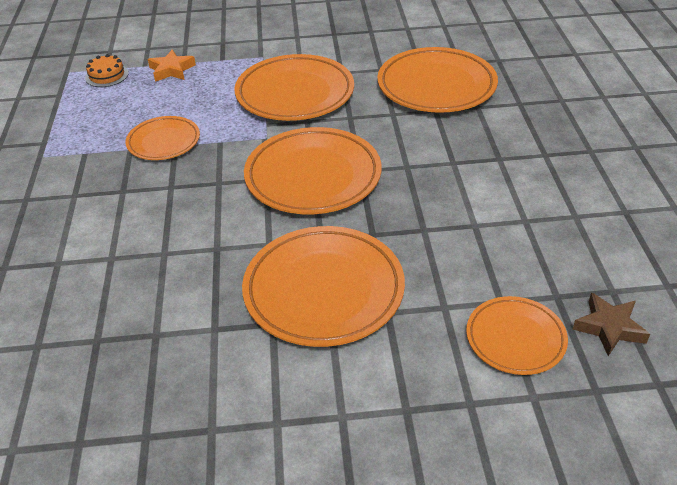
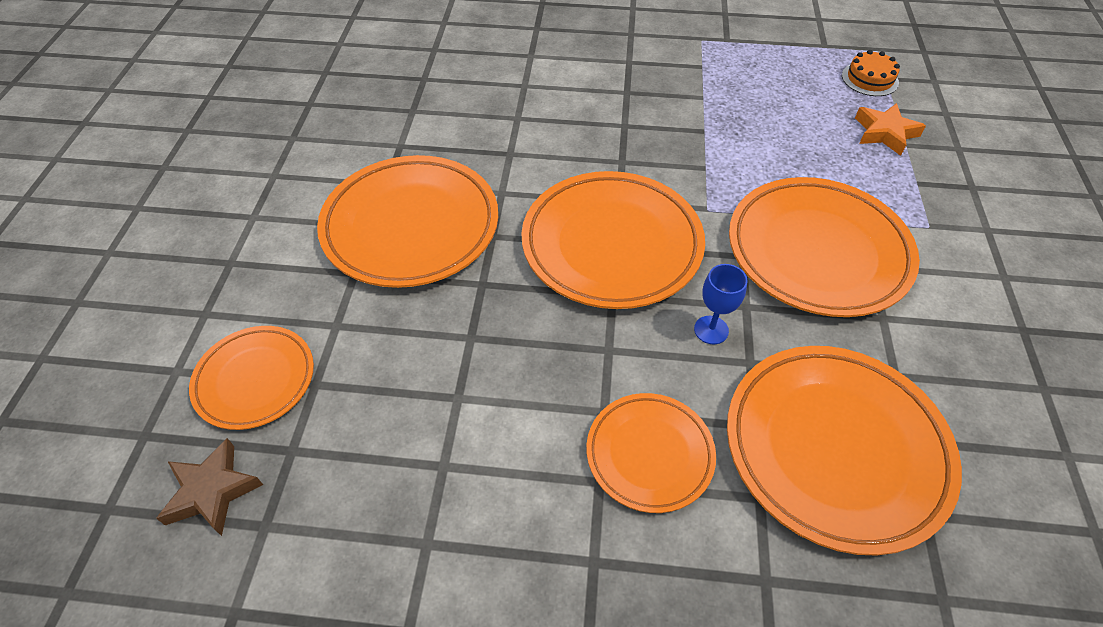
camera: 100 degrees right, 10 degrees up
(164, 142) = (713, 122): orange plate -> orange plate (649, 454)
(374, 129) = (711, 330): none -> blue goblet

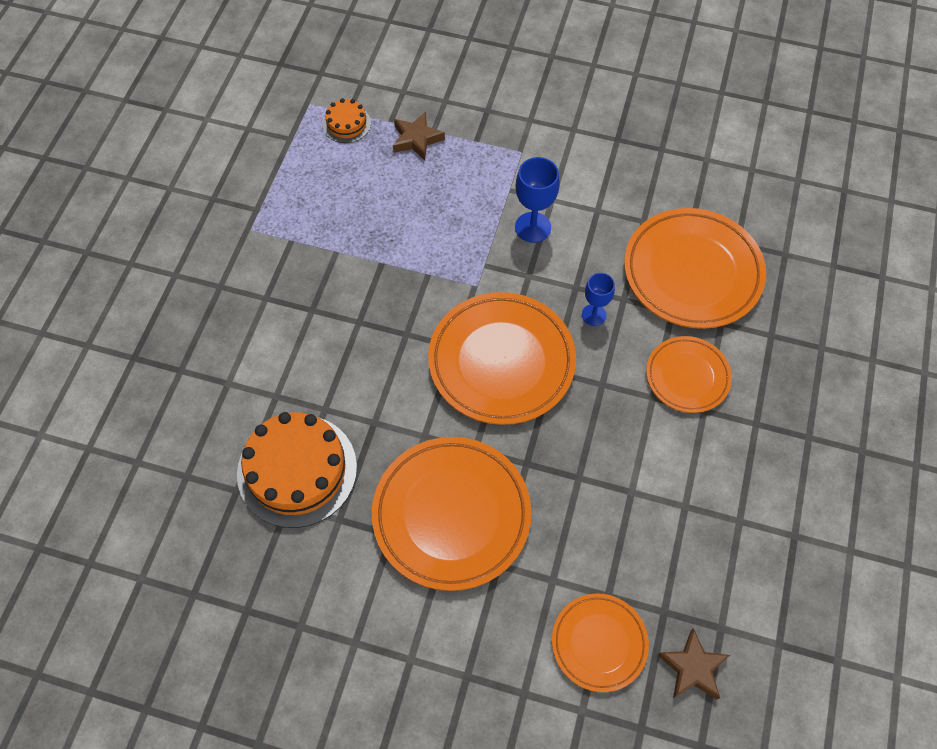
camera: 80 degrees left, 10 degrees up
(448, 110) = (297, 470): none -> orange cake
(817, 251) = (533, 227): orange plate -> blue goblet
(885, 133) = (416, 139): orange star -> brown star

